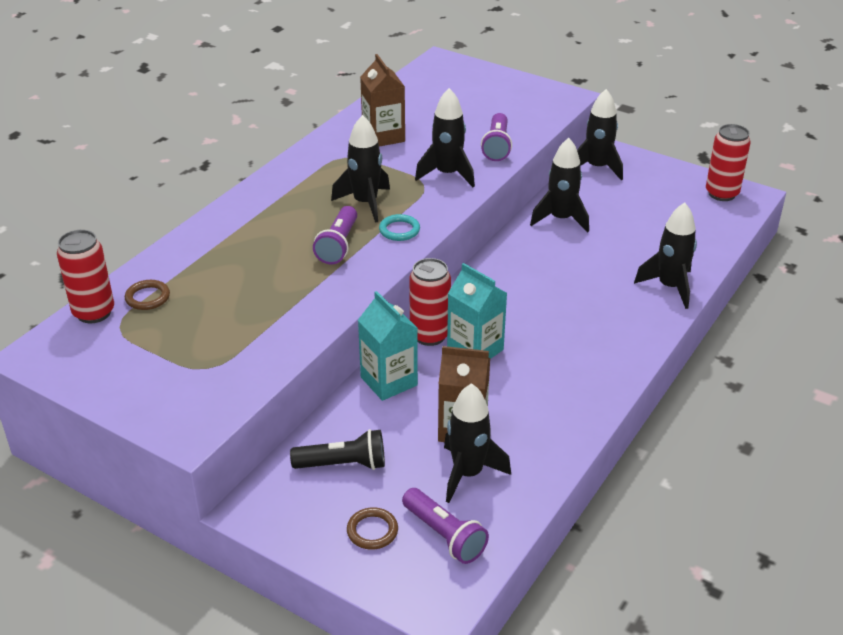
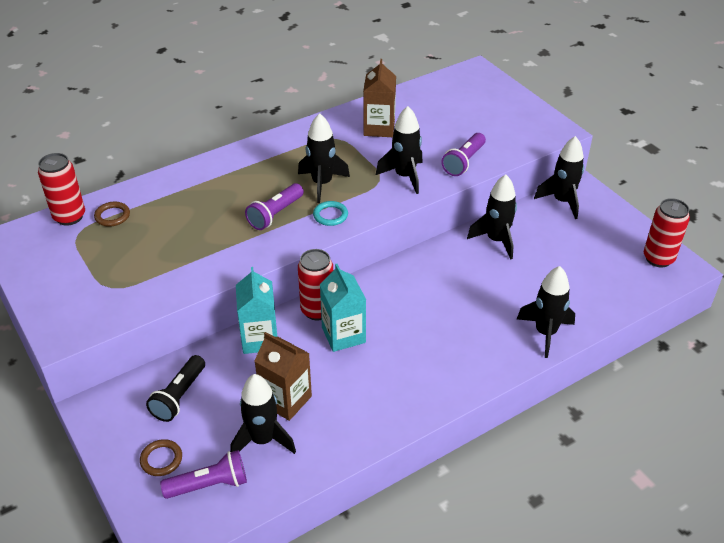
camera: 25 degrees right, 5 degrees up
(343, 464) = (179, 396): black flashlight -> black flashlight turned 90 degrees clockwise
(444, 535) = (209, 484): purple flashlight -> purple flashlight turned 90 degrees counterclockwise

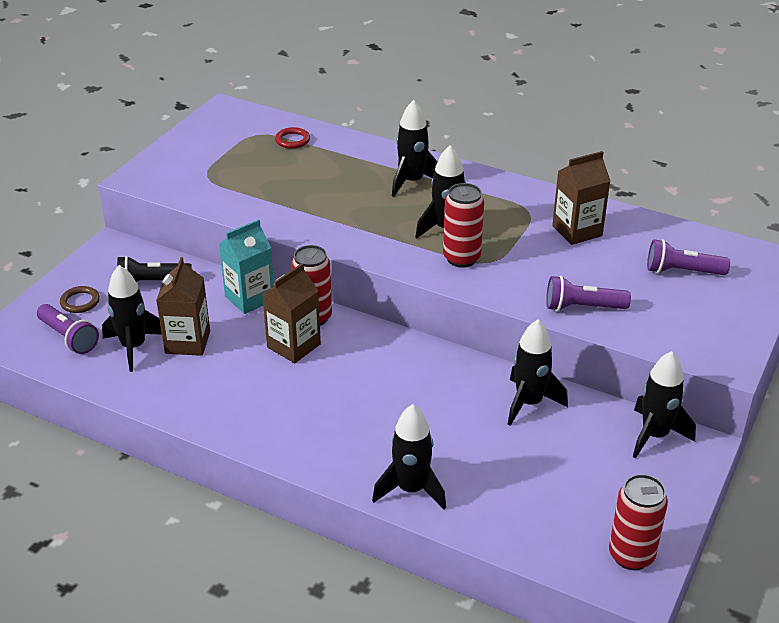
camera: 60 degrees right, 5 degrees down
(69, 217) = (273, 122): red can -> red can (461, 258)
(112, 216) = (292, 140): brown ring -> red ring
(275, 214) = (374, 220): purple flashlight -> purple flashlight (682, 271)
(330, 215) = (404, 251): turquoise ring -> none
(343, 335) = (293, 346): turquoise carton -> brown carton
(404, 176) = (513, 275): black rocket -> black rocket (412, 182)

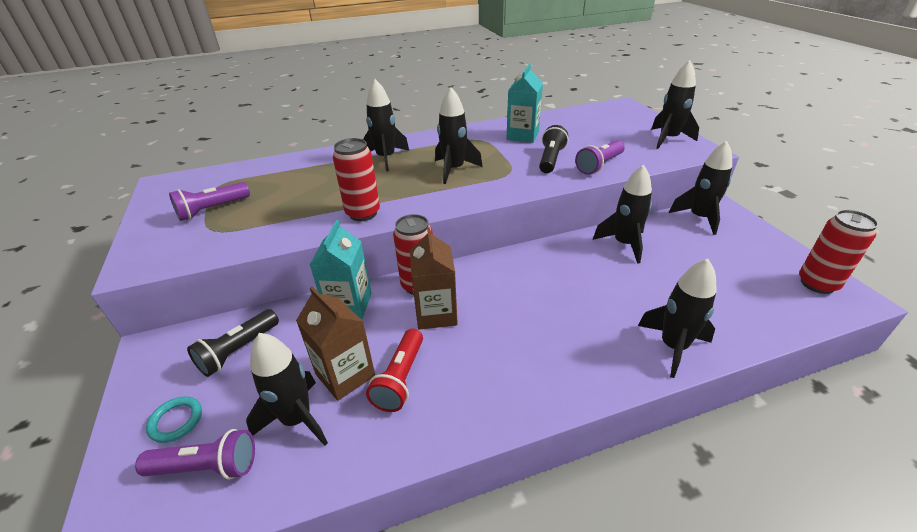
camera: 45 degrees left, 0 degrees up
(80, 302) = (176, 421): brown ring -> turquoise ring
(213, 368) = (400, 379): none -> red flashlight
(292, 140) = (256, 176): red ring -> none
(461, 258) = (492, 179): red can -> red can (363, 213)
(550, 272) = (550, 159): none -> black flashlight
(577, 231) = (522, 135): brown carton -> turquoise carton
(682, 271) = (602, 127): purple flashlight -> purple flashlight (212, 210)
(721, 328) = (668, 139): none -> black rocket

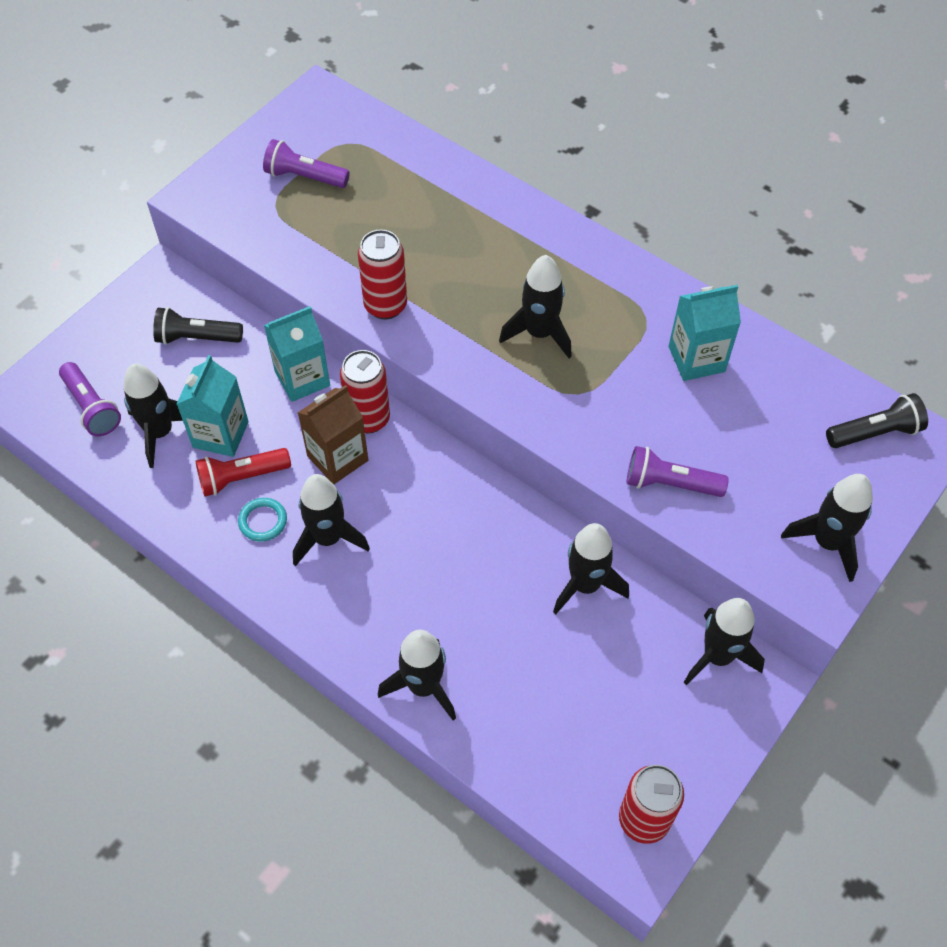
camera: 55 degrees right, 20 degrees up
(176, 421) = (112, 356): turquoise ring -> turquoise ring (263, 521)
(345, 375) = (220, 434): brown carton -> turquoise carton
(386, 158) = (516, 249): black rocket -> black rocket (328, 538)
(550, 159) = (646, 422): black flashlight -> black flashlight (874, 432)

